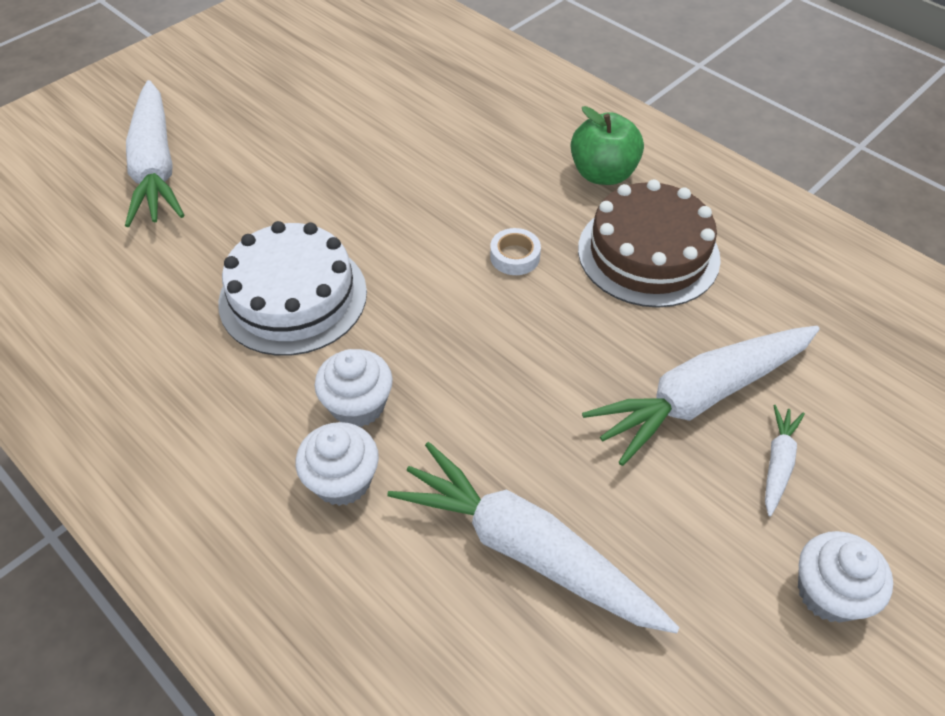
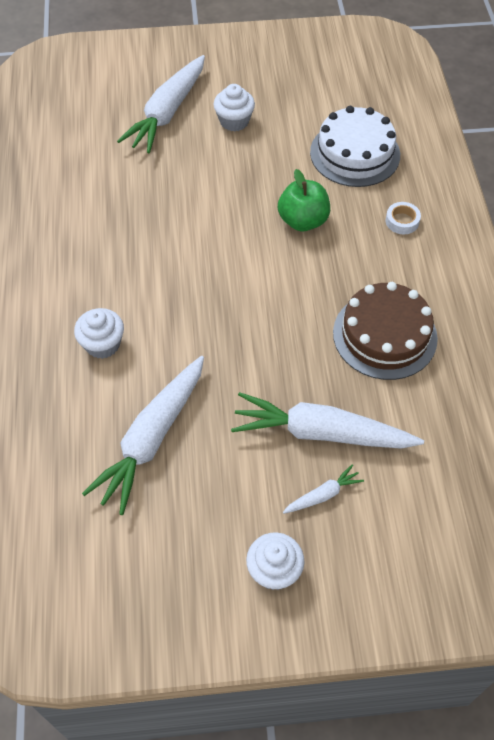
camera: 40 degrees right, 5 degrees up
(293, 297) = (167, 233): white cake -> white cake (355, 153)
(358, 405) = (144, 312): white cupcake -> white cupcake (234, 121)
(515, 256) = (305, 286): white tape -> white tape (402, 221)
(527, 550) = (152, 438): white carrot -> white carrot turned 135 degrees counterclockwise
(602, 174) = (413, 269): green apple -> green apple (303, 221)

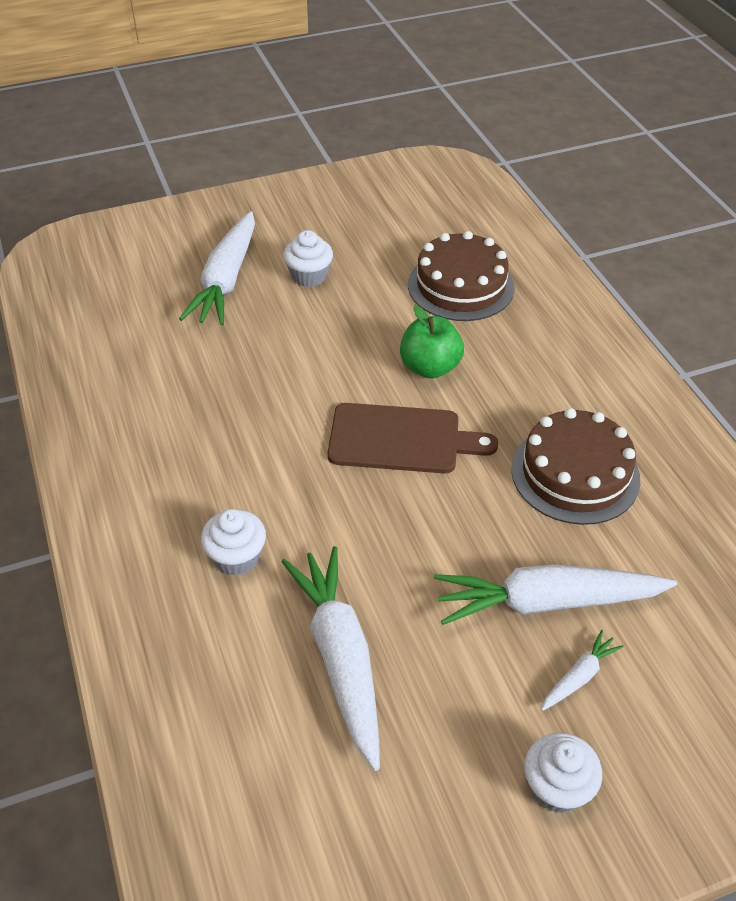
camera: 15 degrees left, 10 degrees down
(152, 438) = (340, 658): white carrot -> white carrot turned 150 degrees clockwise
(258, 277) = (401, 439): none -> brown cutting board
(355, 153) = (461, 286): white cake -> brown cake
(402, 221) = (543, 347): white tape -> none

